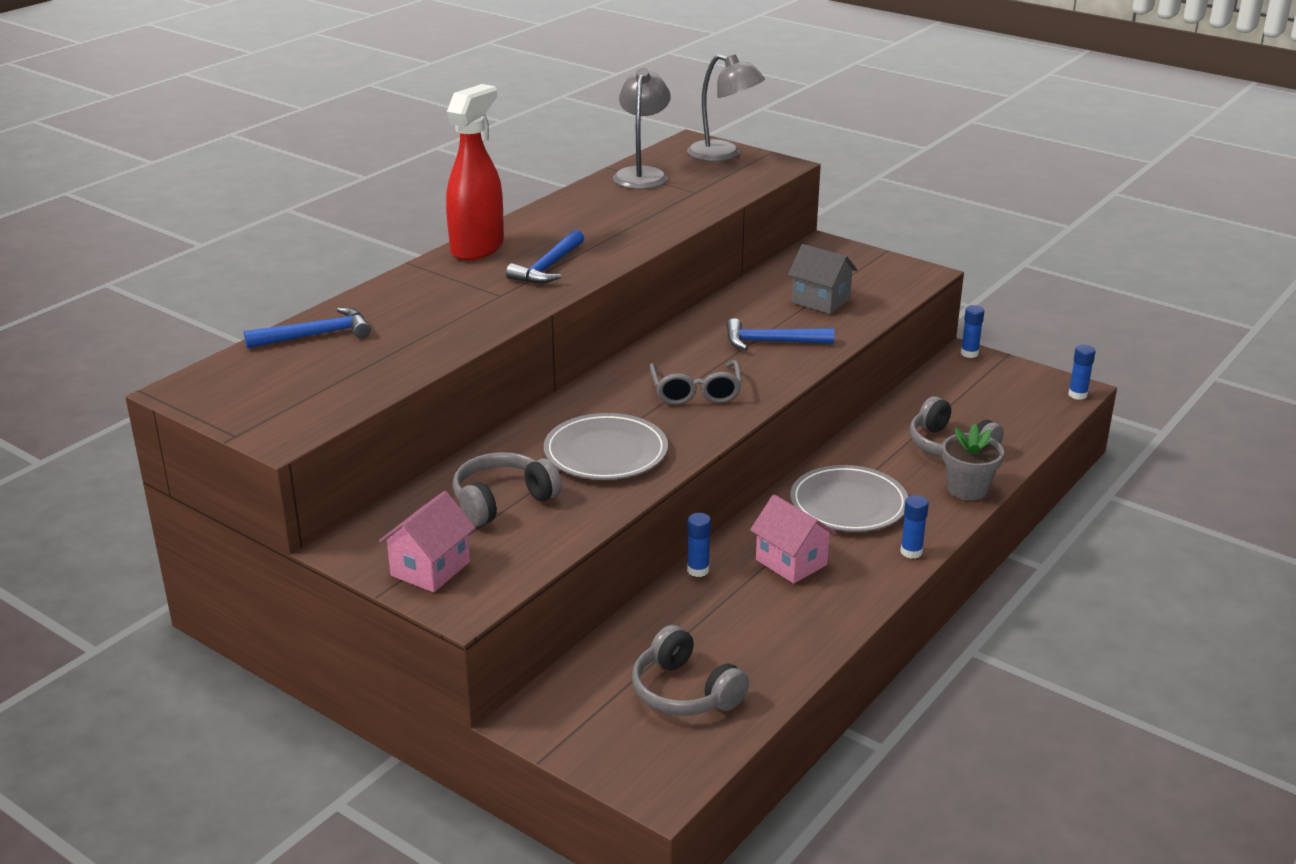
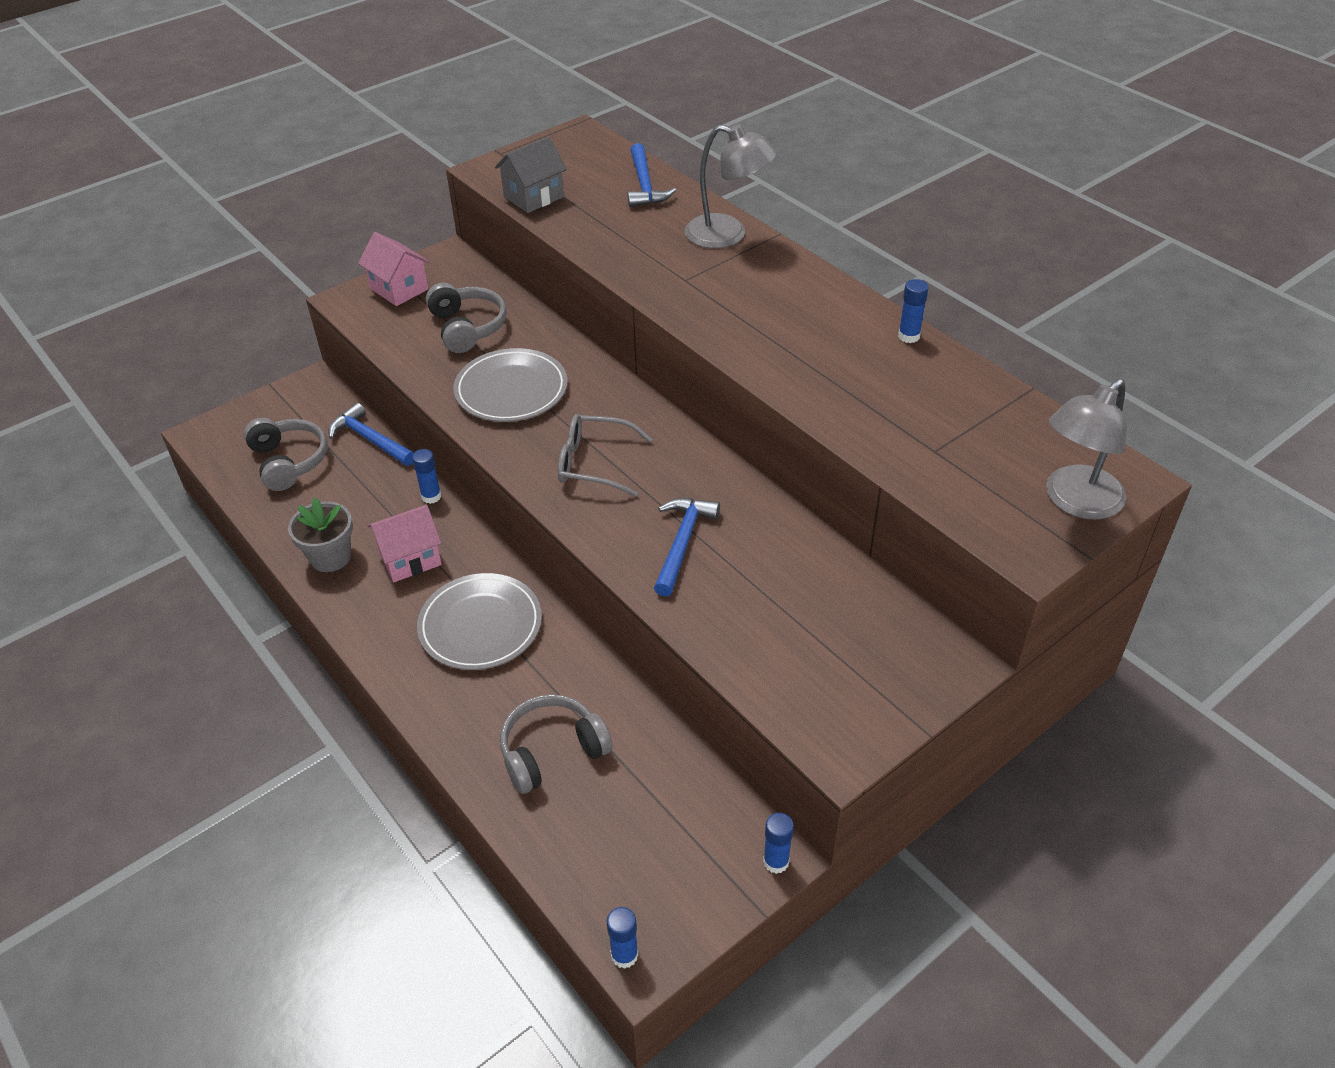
camera: 105 degrees right, 15 degrees up
(478, 248) = (801, 275): red spray bottle -> none
(548, 267) = (739, 313): blue hammer -> blue hammer (370, 439)
(642, 174) = (1001, 414): grey lamp -> grey lamp (728, 235)
(684, 692) = (289, 461): grey headphones -> grey headphones turned 90 degrees clockwise
(820, 301) = (777, 613): grey house -> grey house (533, 197)
(911, 552) = (379, 650): blue glue stick -> blue glue stick (909, 336)
(967, 489) = (460, 737): grey flower pot -> grey flower pot (330, 557)

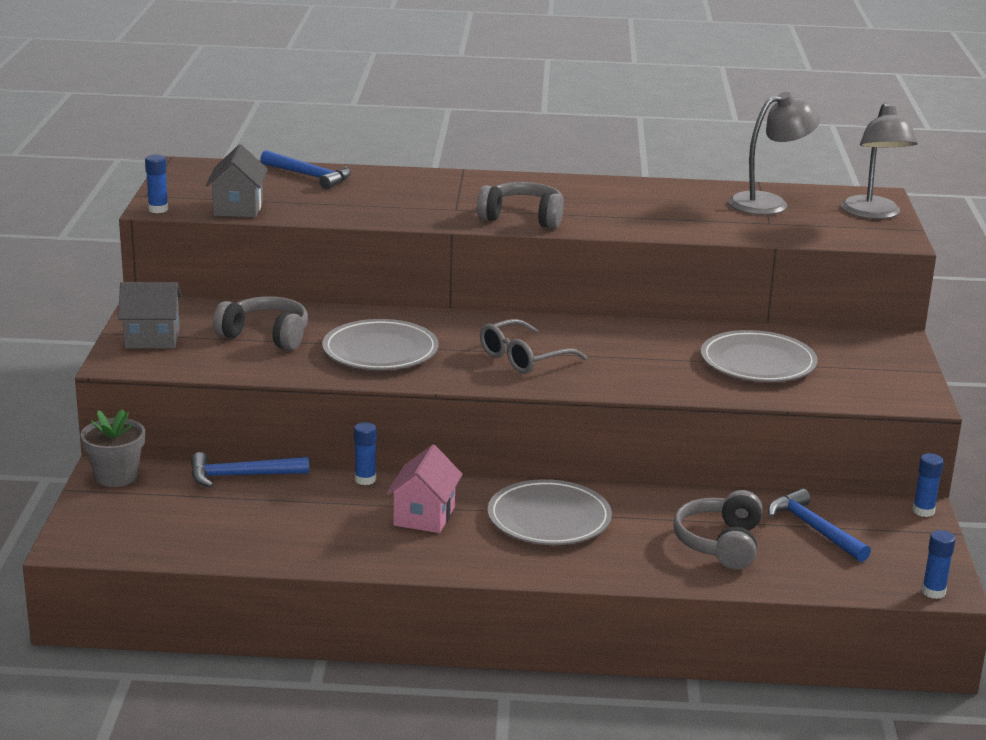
camera: 50 degrees left, 20 degrees down
(289, 461) = (197, 520): grey headphones -> grey headphones (523, 218)
(330, 557) = (360, 547): grey flower pot -> grey flower pot (116, 476)
(399, 289) = (152, 339): pink house -> grey house
(682, 543) = (659, 365): blue hammer -> blue hammer (814, 529)
(728, 235) = (431, 180): grey lamp -> grey lamp (769, 203)
(772, 598) = (758, 362): none -> grey plate
(909, 336) = (649, 185): blue glue stick -> blue glue stick (158, 209)

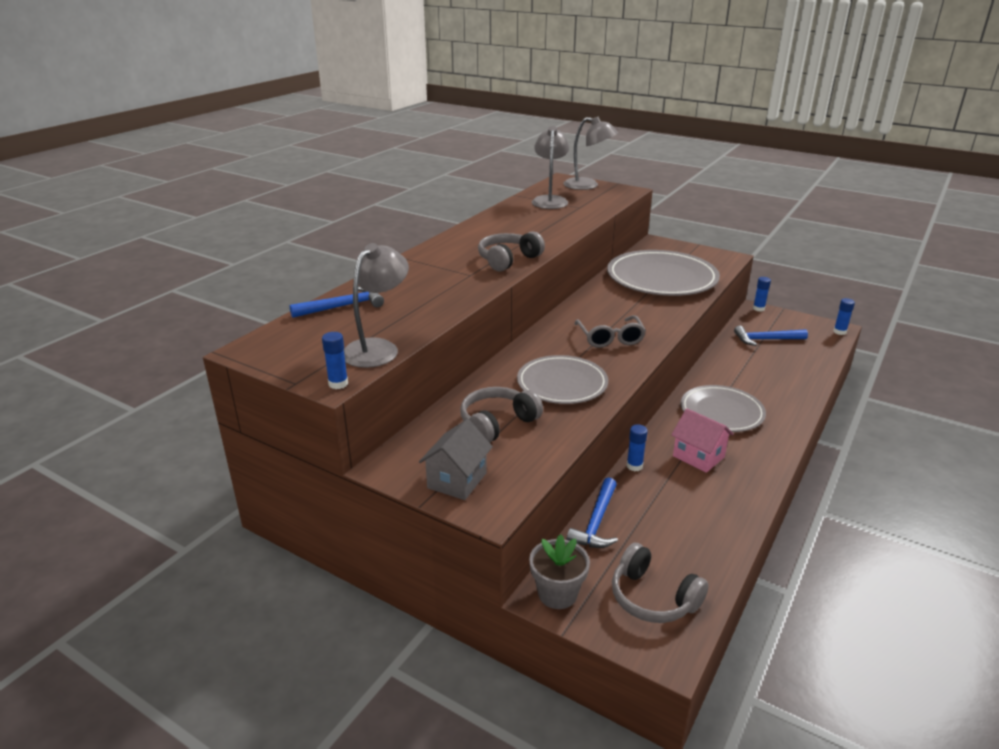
camera: 60 degrees left, 5 degrees up
(238, 208) = (378, 348): grey house -> grey lamp
(720, 543) = (772, 369): grey headphones -> grey headphones (653, 598)
(758, 362) = (661, 278): grey plate -> grey plate, size x1.56

